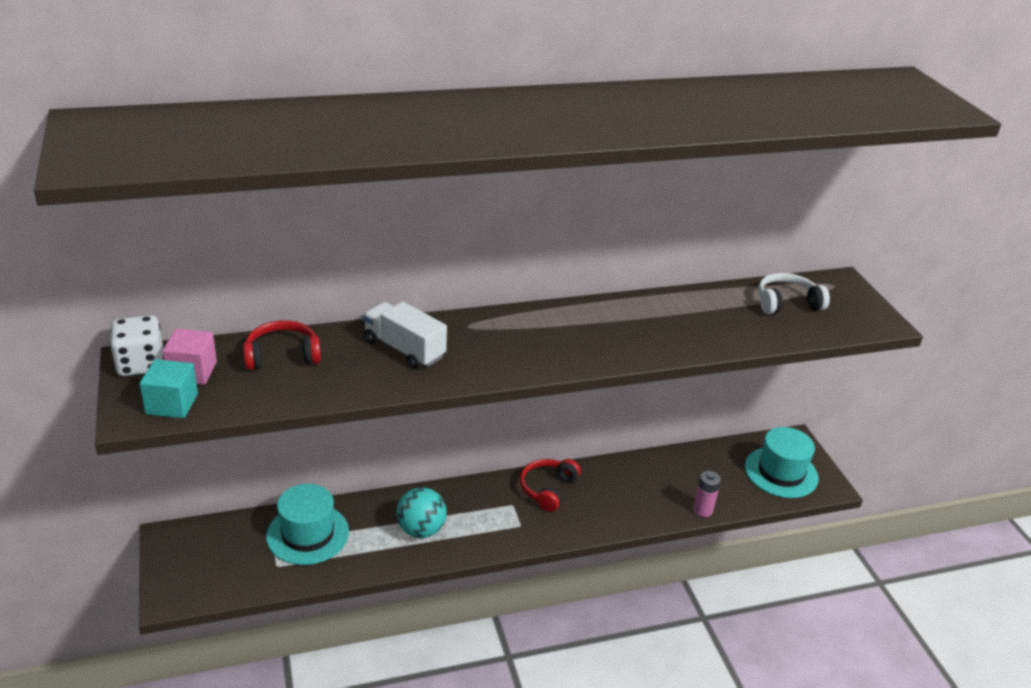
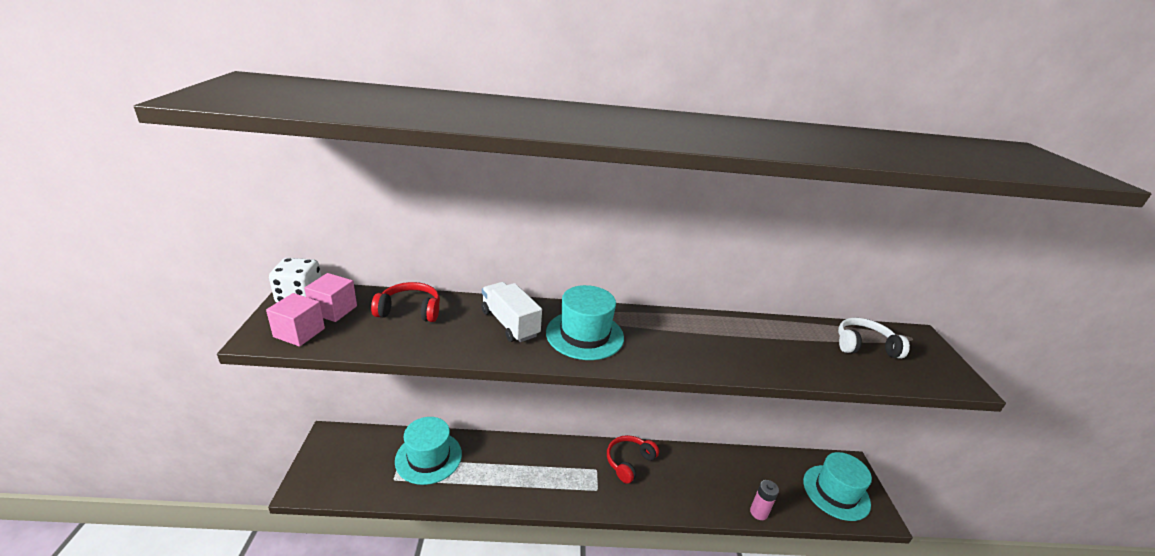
camera: 15 degrees right, 5 degrees down
(172, 404) = (299, 332): turquoise cube -> pink cube
(421, 530) = (516, 474): turquoise ball -> none
(492, 346) = (584, 335): none -> turquoise hat

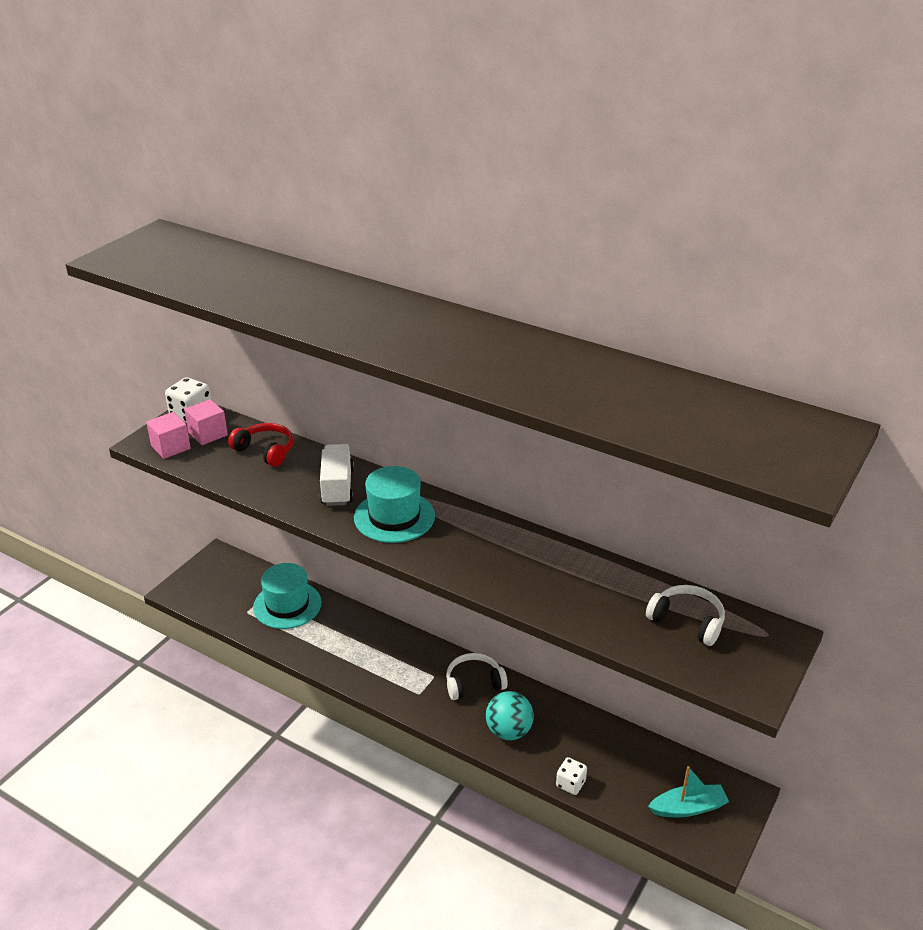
camera: 35 degrees right, 5 degrees up
(629, 462) = (474, 683): red headphones -> white headphones
(684, 490) = (508, 731): none -> turquoise ball
(758, 512) = (570, 784): pink battery -> white dice
(836, 492) = (688, 808): turquoise hat -> turquoise boat

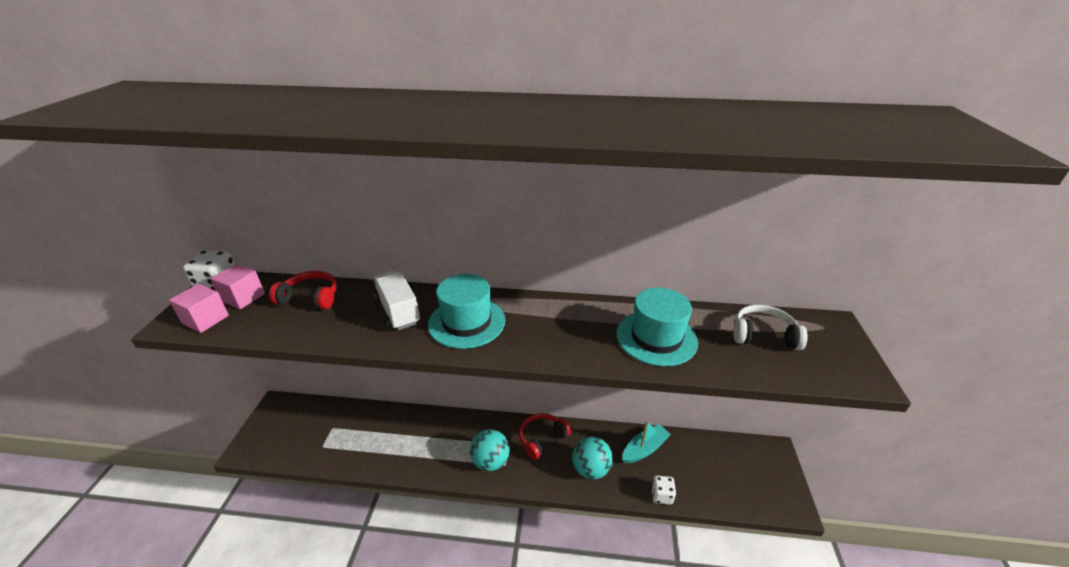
camera: 25 degrees left, 0 degrees up
(287, 605) = (357, 427): turquoise hat -> turquoise hat (656, 337)
(405, 685) = (490, 461): none -> turquoise ball
(474, 683) = (542, 439): white headphones -> red headphones
(688, 808) = (750, 479): turquoise boat -> turquoise boat (644, 449)

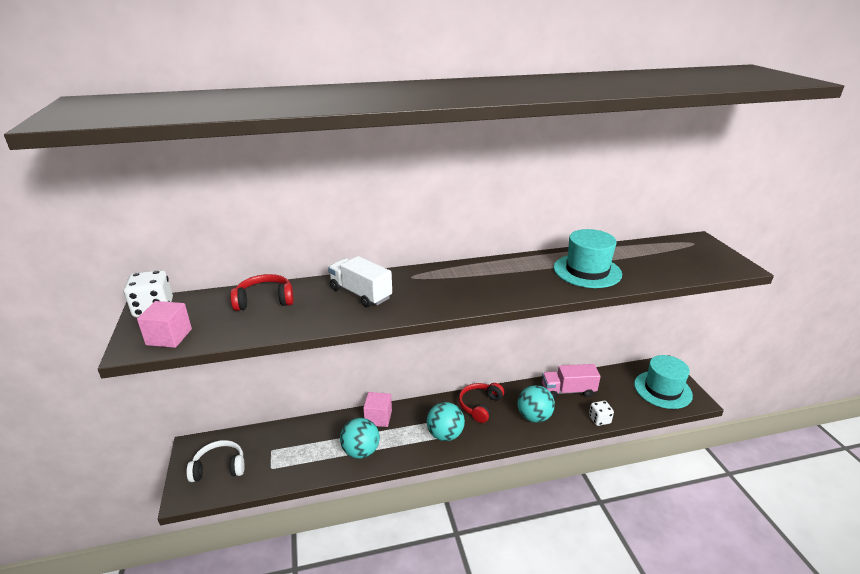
camera: 20 degrees left, 5 degrees down
(243, 297) = (192, 313): pink cube -> pink cube (378, 418)
(404, 454) = (361, 451): none -> turquoise ball
(466, 322) = (429, 290): turquoise hat -> turquoise hat (662, 389)
(644, 449) = (568, 391): turquoise boat -> pink truck
(763, 335) = (659, 255): white headphones -> white headphones (219, 467)

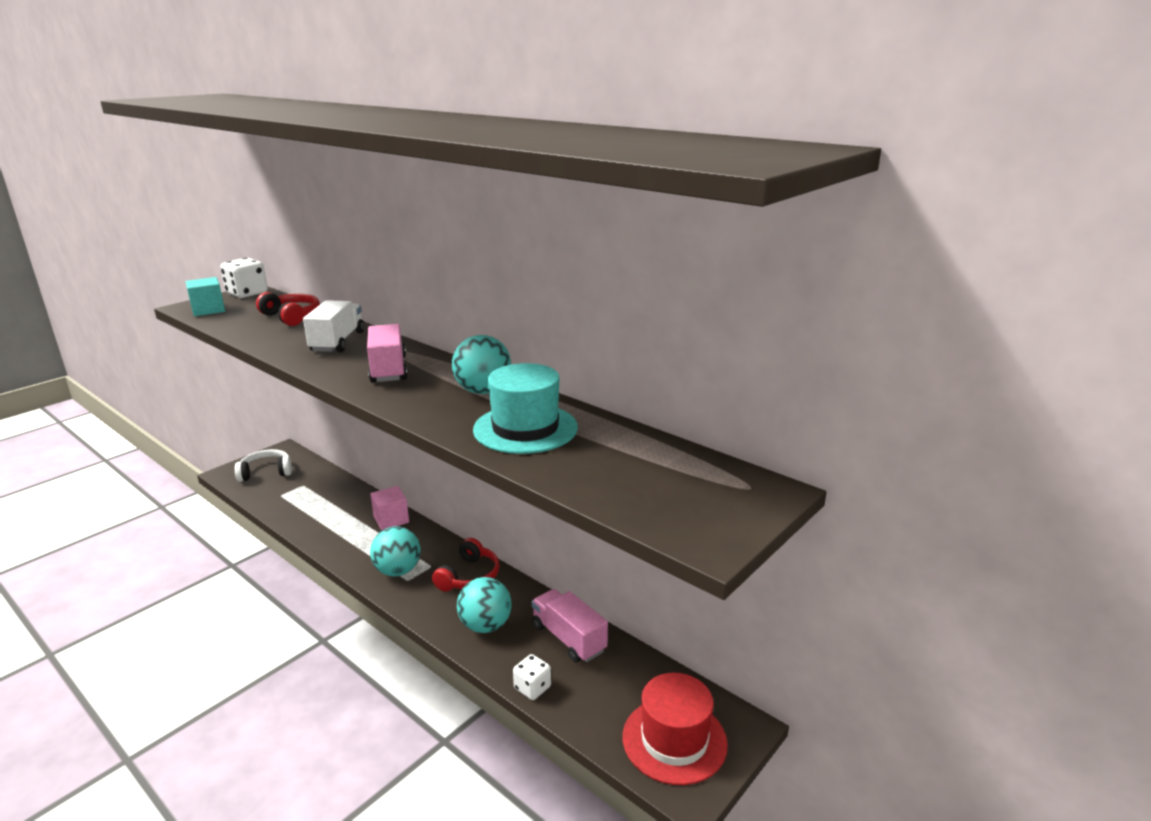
camera: 55 degrees right, 5 degrees down
(169, 337) = (208, 310): pink cube -> turquoise cube
(219, 467) = (266, 472): white headphones -> white headphones turned 60 degrees counterclockwise
(361, 451) = (333, 530): turquoise ball -> turquoise ball (483, 391)
(445, 288) = (388, 369): none -> pink truck
(480, 406) = (469, 576): red headphones -> red headphones turned 120 degrees clockwise
(662, 389) = (674, 740): turquoise hat -> red hat

